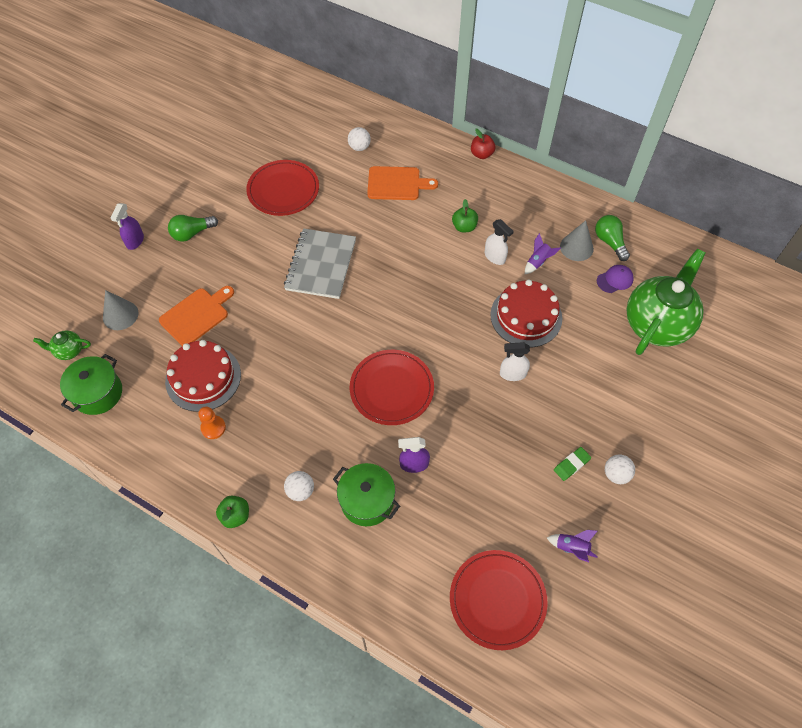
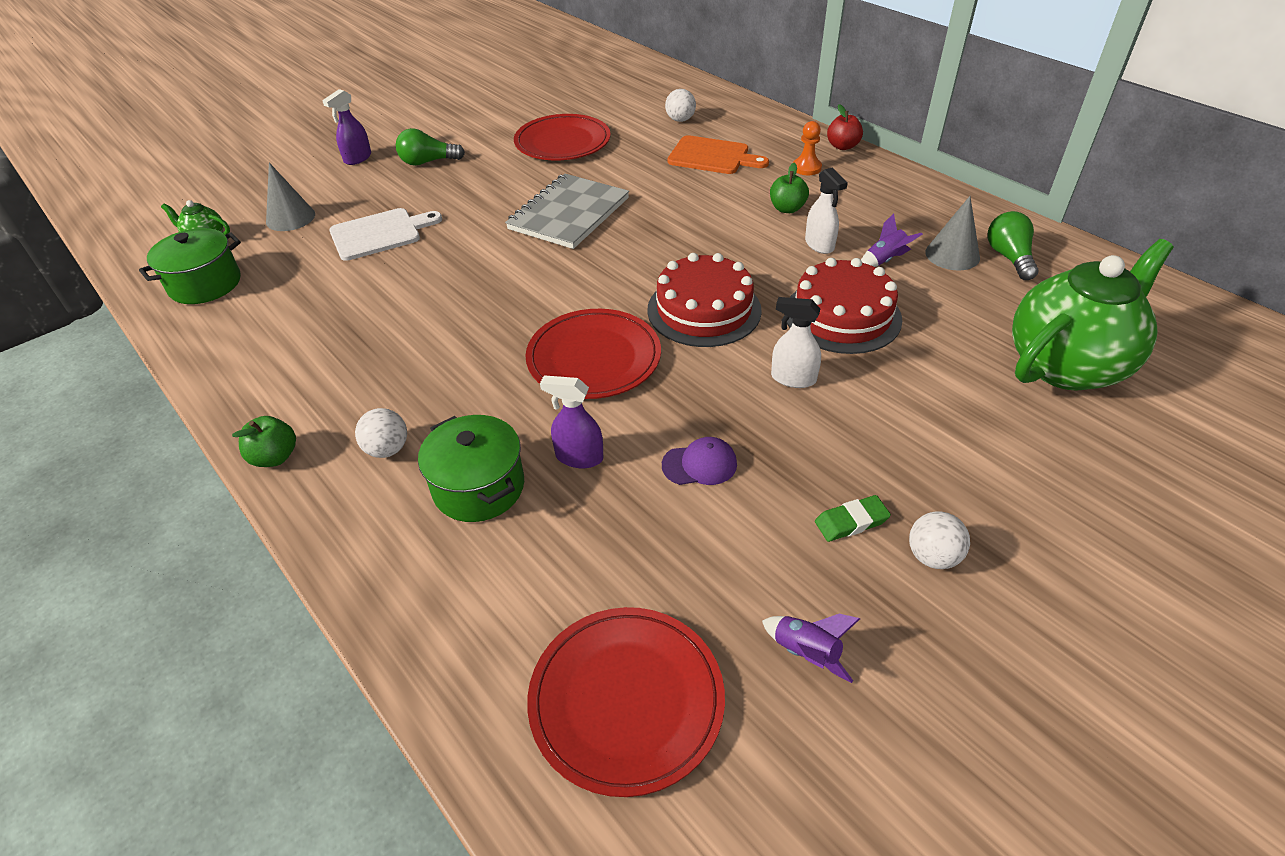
camera: 20 degrees right, 15 degrees down
(196, 315) = (380, 233): orange cutting board -> white cutting board
(203, 377) = (344, 294): red cake -> red cake (704, 310)
(213, 428) = (318, 349): orange pawn -> orange pawn (806, 168)
(615, 280) = (1005, 300): purple cap -> purple cap (699, 464)

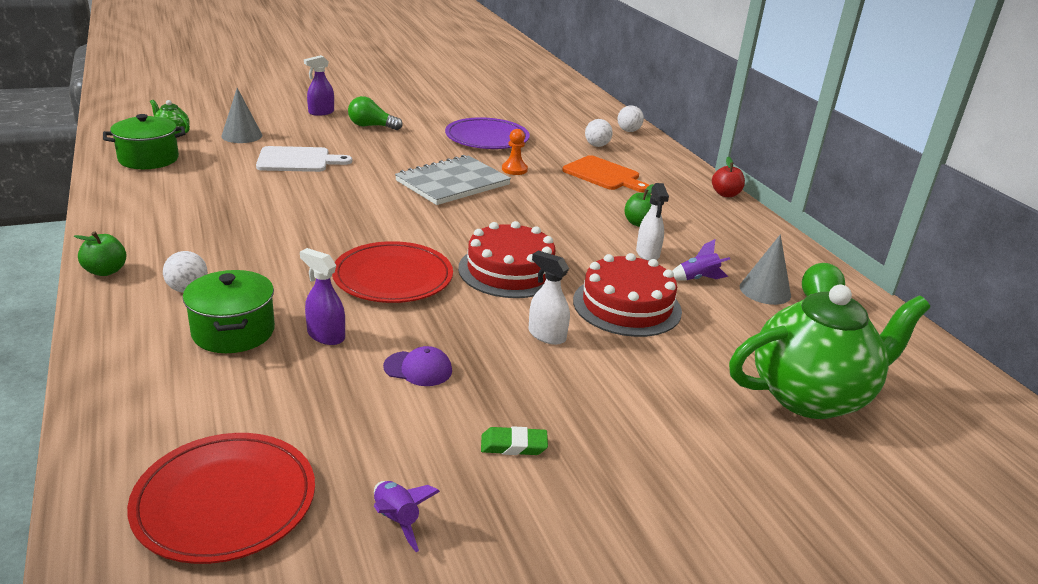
camera: 15 degrees right, 15 degrees down
(562, 142) = (487, 138): red plate -> purple plate
(806, 168) = (680, 201): orange pawn -> orange pawn (514, 169)
(932, 556) = (565, 491): white ball -> white ball (628, 131)

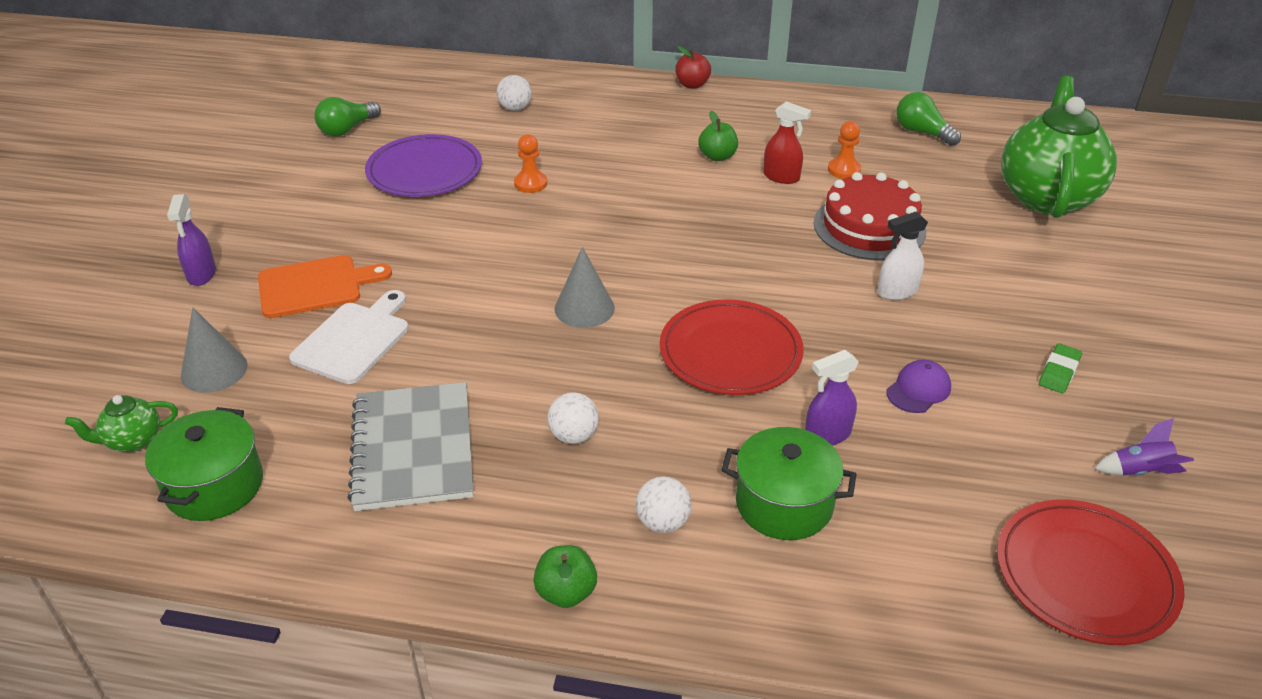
camera: 55 degrees left, 10 degrees up
(371, 126) = (298, 245): green light bulb -> green light bulb (347, 129)
(452, 183) = (530, 238): grey notebook -> grey notebook (413, 449)
(510, 271) = (764, 270): red cake -> none
(604, 174) = (592, 133): orange cutting board -> orange cutting board (315, 286)
(628, 131) = (495, 74): white ball -> white ball (574, 436)
(647, 254) = (781, 177): white spray bottle -> red spray bottle
(698, 279) = (844, 170): purple rocket -> orange pawn
(765, 291) = (883, 146): grey cone -> grey cone (584, 308)

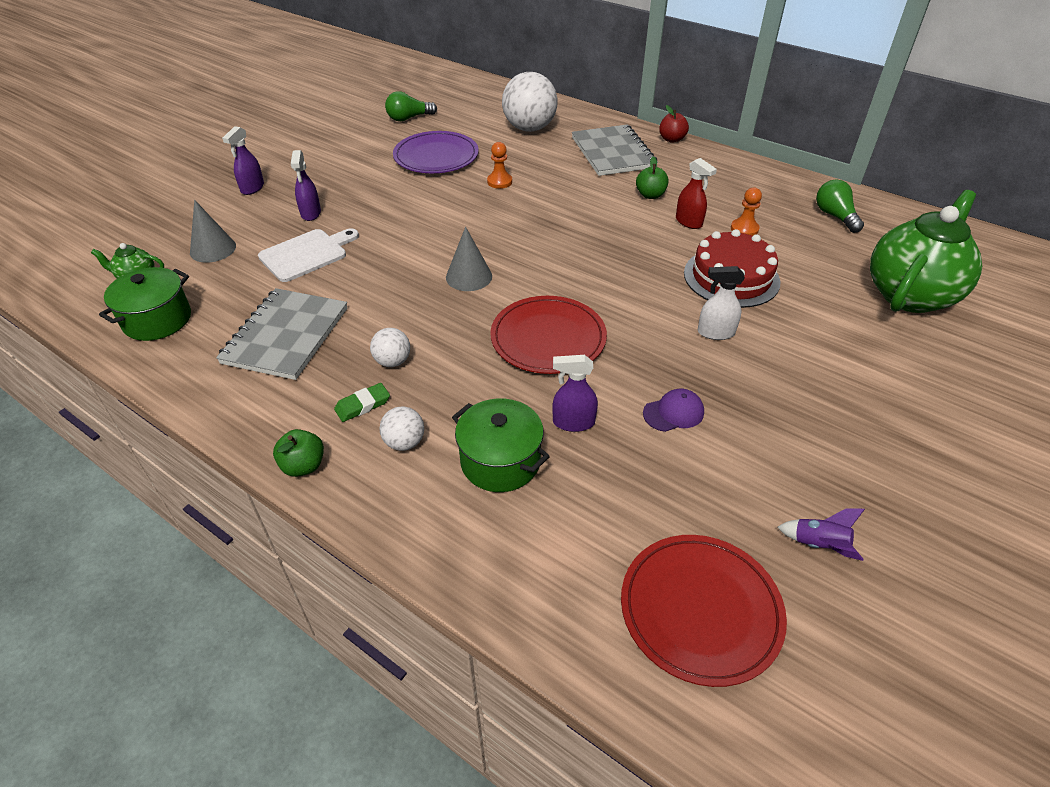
camera: 25 degrees right, 5 degrees up
(315, 286) = (311, 213): orange cutting board -> purple spray bottle
(515, 108) = (529, 128): white ball -> white ball, size x2.07
(638, 116) = (613, 153): none -> grey notebook
(1059, 372) = (808, 438): green eraser -> green eraser (362, 405)

